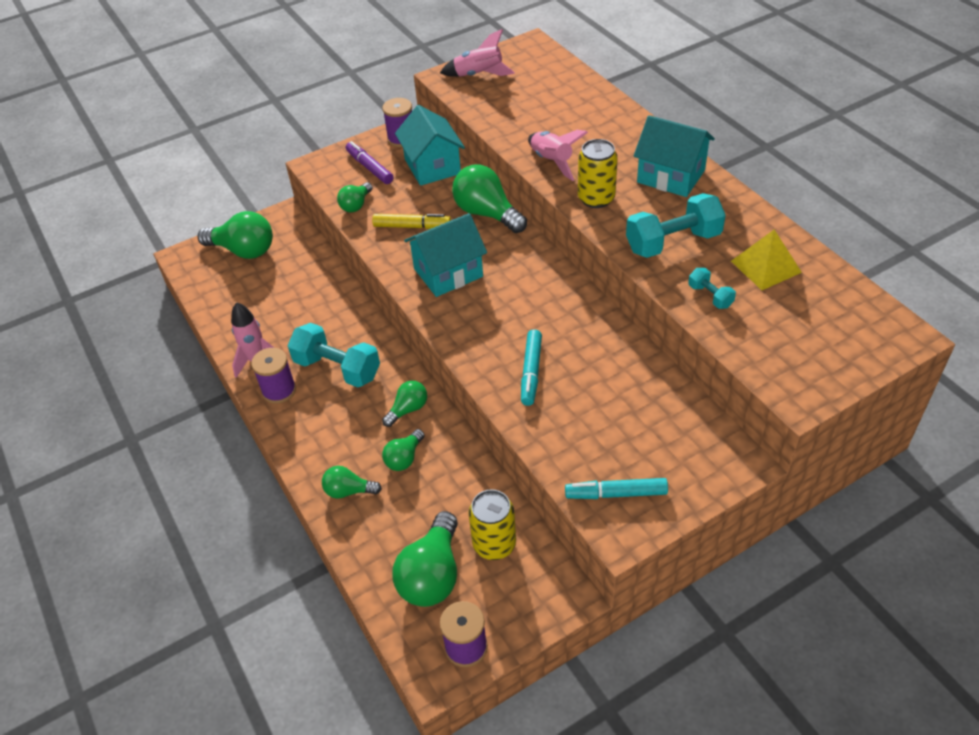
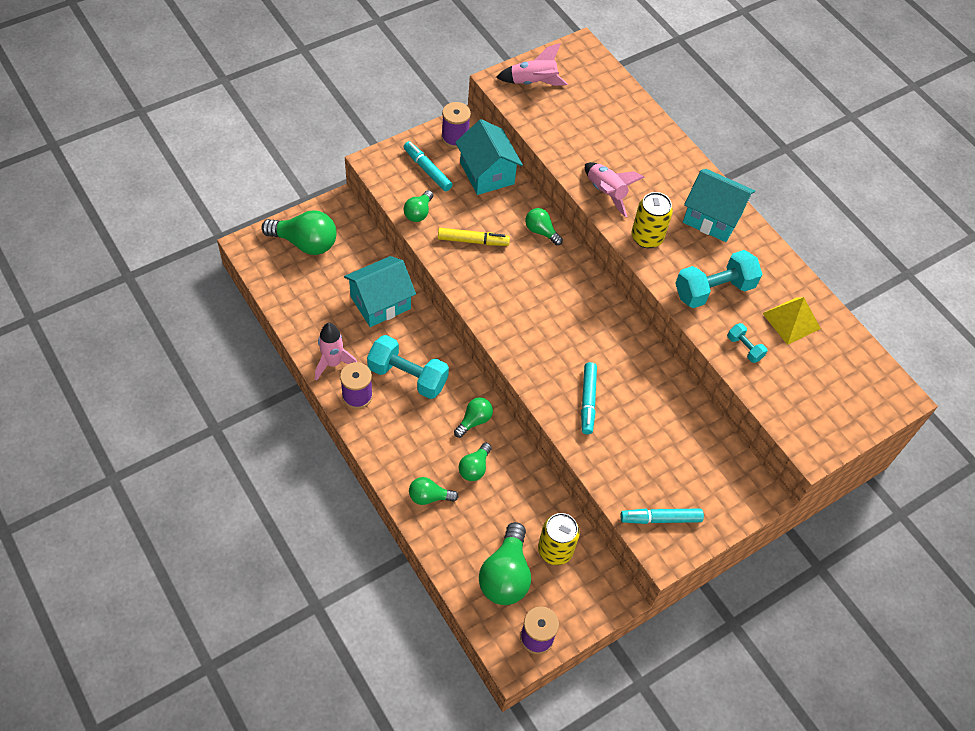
camera: 10 degrees left, 10 degrees up
(369, 168) = (427, 170): purple marker -> turquoise marker
(448, 273) = (510, 294): turquoise house -> turquoise house (380, 302)
(487, 213) = (541, 231): green light bulb -> green light bulb, size x0.56

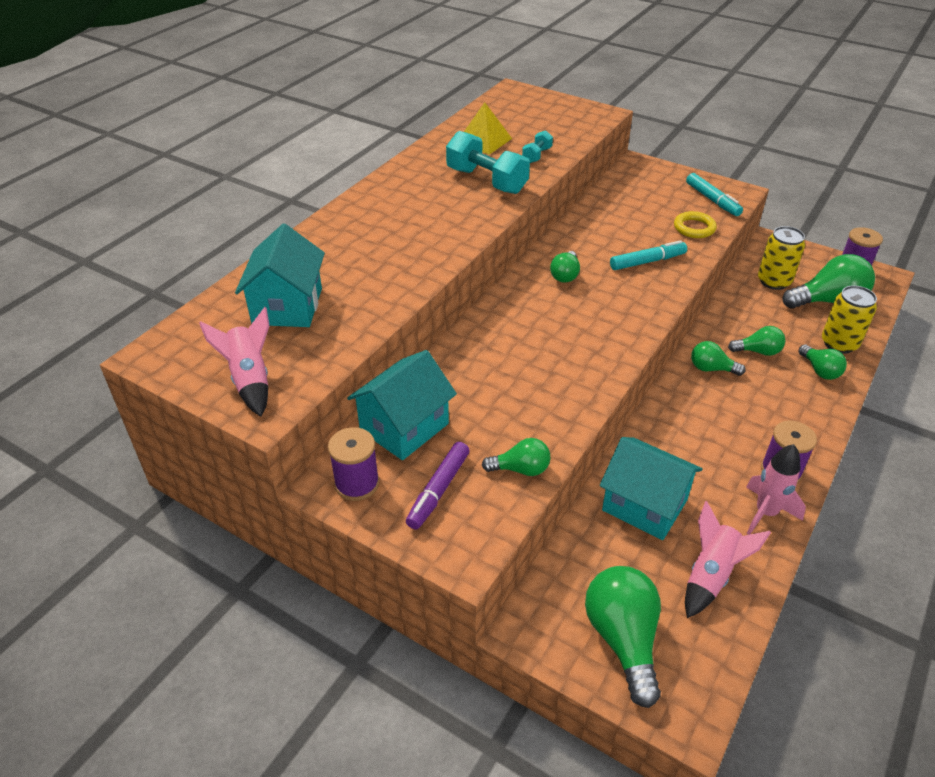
camera: 110 degrees left, 15 degrees down
(407, 376) = (715, 438): turquoise dumbbell -> none
(427, 170) = (438, 490): turquoise marker -> purple marker
(473, 241) = (525, 401): yellow marker -> none
(541, 231) = (465, 351): green light bulb -> green light bulb (565, 275)
(606, 193) = (412, 269): pink rocket -> pink rocket (711, 575)
(620, 470) = (694, 228): none -> yellow ring
(647, 237) = (454, 229): yellow can -> yellow can (839, 343)
(712, 218) = (394, 199): turquoise house -> turquoise house (287, 306)

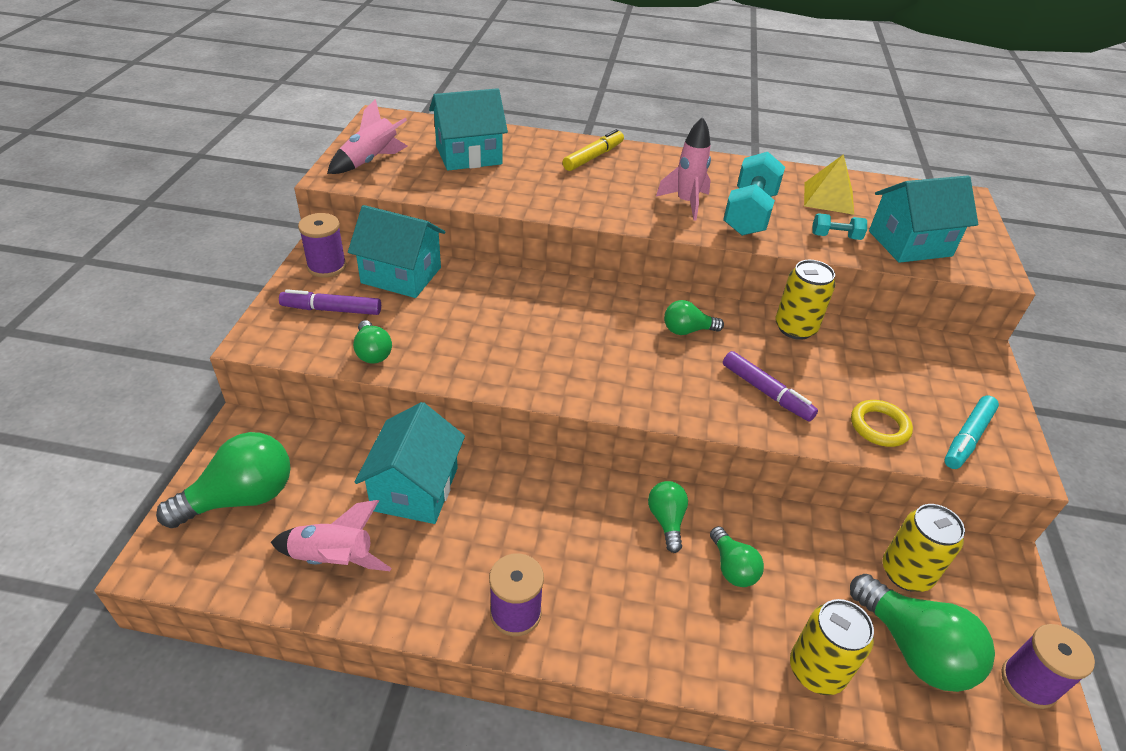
camera: 65 degrees right, 0 degrees up
(345, 231) = (593, 157): none -> yellow marker
(559, 131) = (910, 243): none -> turquoise house
(583, 225) = (795, 328): none -> yellow can
(647, 261) = (766, 392): turquoise marker -> purple marker
(765, 513) = (440, 602): pink rocket -> pink rocket (686, 203)
(820, 370) = (737, 647): green light bulb -> none

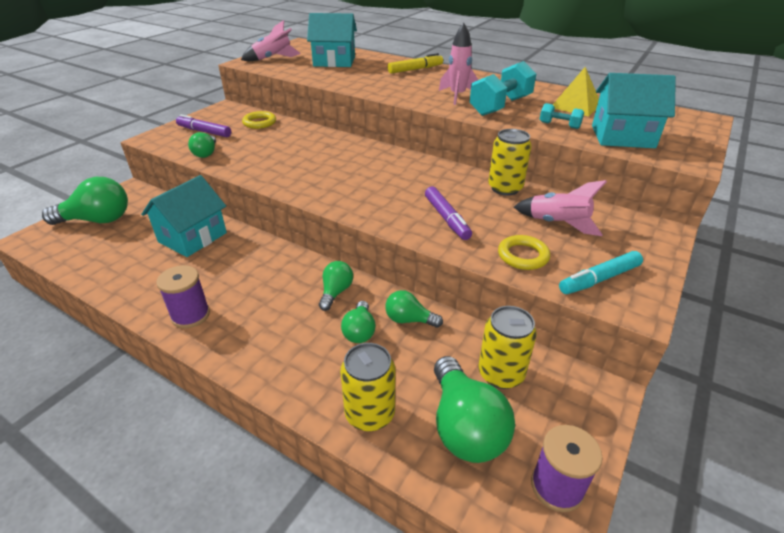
camera: 25 degrees right, 5 degrees down
(327, 266) = (222, 113): purple spool -> none
(334, 559) = (116, 260): pink rocket -> pink rocket (557, 224)
(401, 275) = (259, 123): turquoise house -> yellow ring
(687, 330) = (419, 176): green light bulb -> green light bulb (409, 320)

